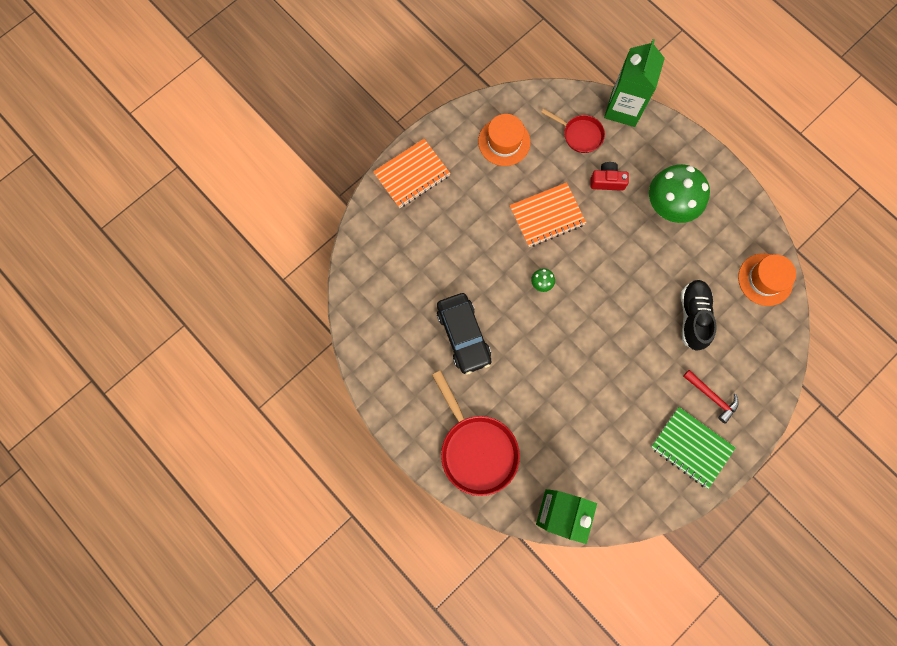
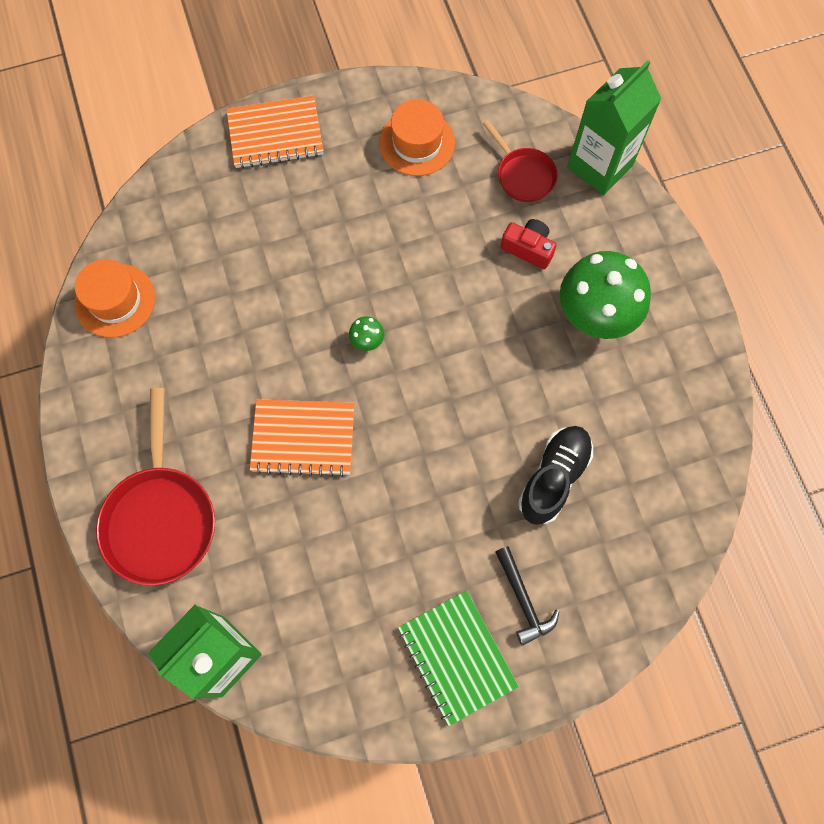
camera: 25 degrees right, 5 degrees down
(463, 335) = (228, 362): black car -> none
(547, 216) = (422, 259): orange notebook -> orange notebook (303, 438)
(711, 397) = (523, 600): red hammer -> black hammer
(765, 279) = (684, 473): orange hat -> orange hat (115, 300)

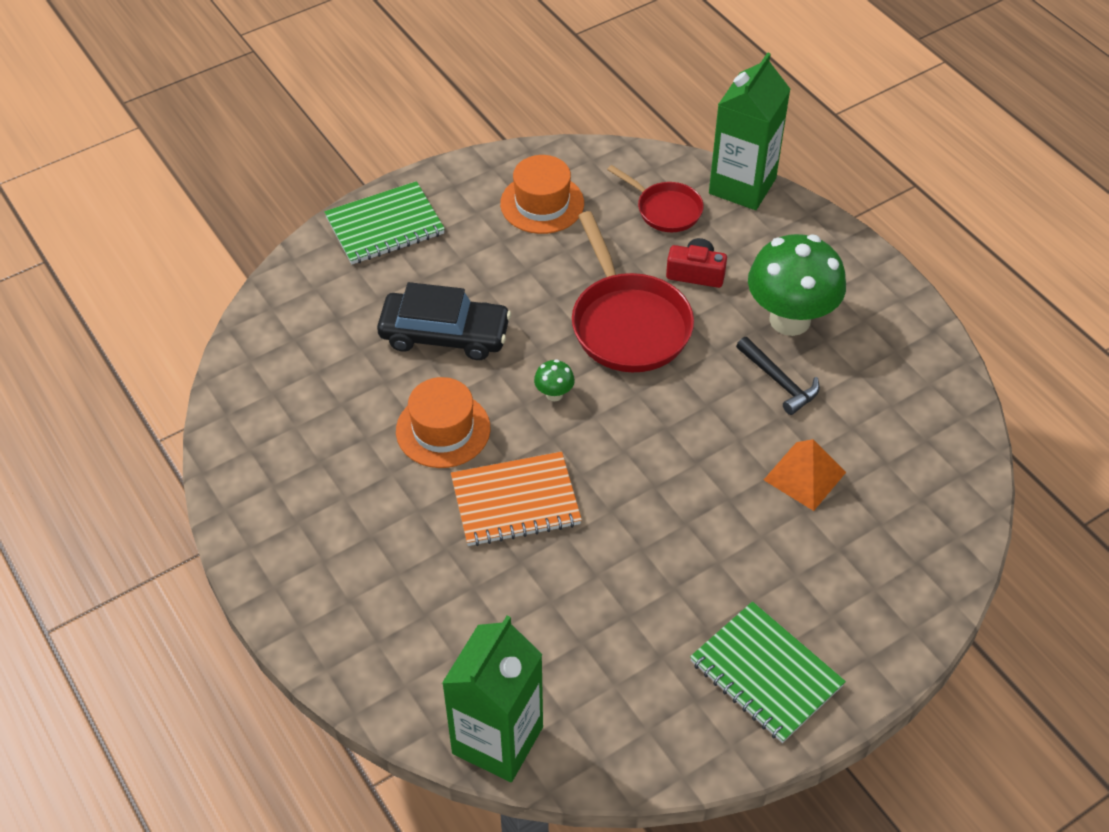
camera: 15 degrees left, 20 degrees down
(115, 300) = (254, 416): orange hat -> orange hat (443, 429)
(161, 518) = (378, 617): red pan -> red pan (628, 323)
(275, 134) = (385, 226): orange notebook -> green notebook
(293, 258) = (444, 335): none -> black car
(523, 600) = (817, 600): black hammer -> black hammer (779, 381)
(553, 478) = (804, 476): black shoe -> orange pyramid

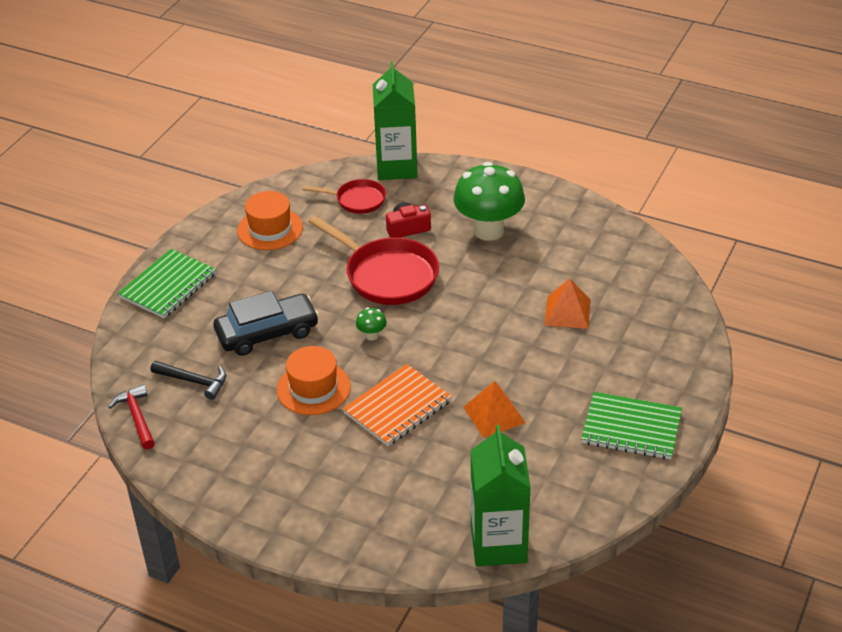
camera: 30 degrees left, 10 degrees down
(240, 372) = (137, 417): none -> red hammer
(616, 568) = (494, 415): none -> orange pyramid
(779, 381) = (510, 267): black hammer -> black hammer (194, 381)

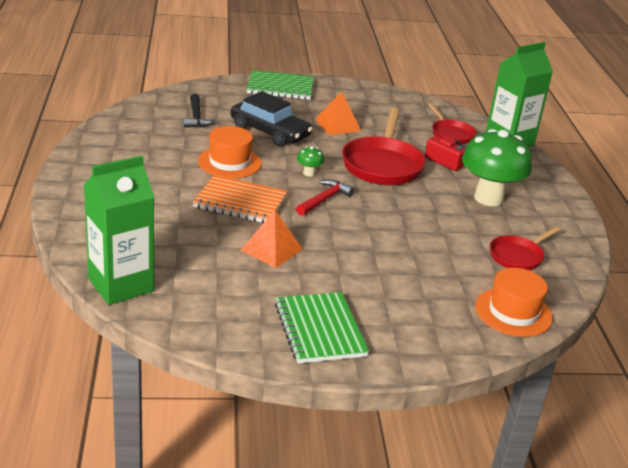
camera: 55 degrees right, 10 degrees down
(137, 417) = (145, 106): red hammer -> red hammer (324, 199)
(270, 229) = (378, 108): orange hat -> orange hat (513, 312)
(567, 312) = (434, 260): orange pyramid -> orange pyramid (337, 125)
(588, 257) = (518, 256): none -> red pan

